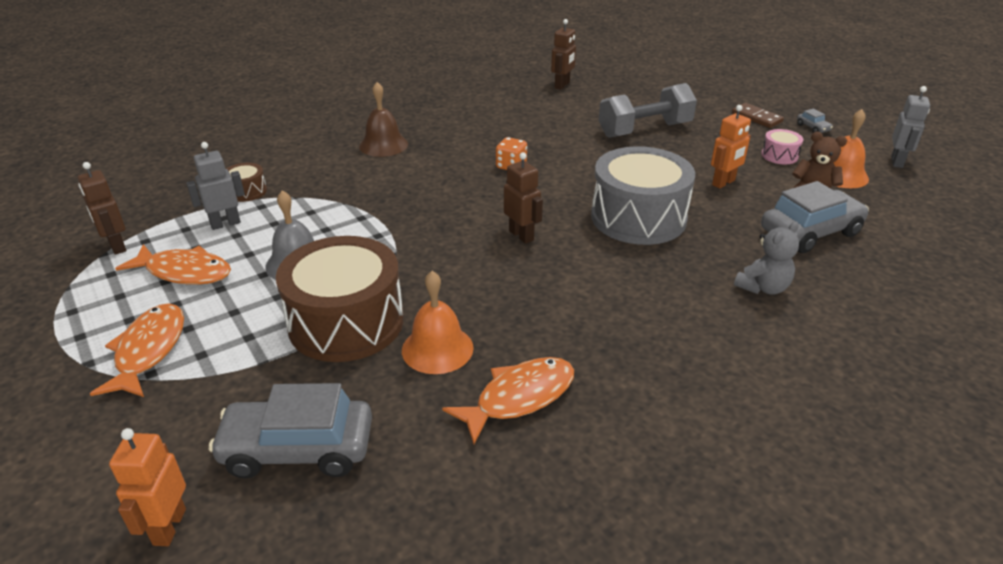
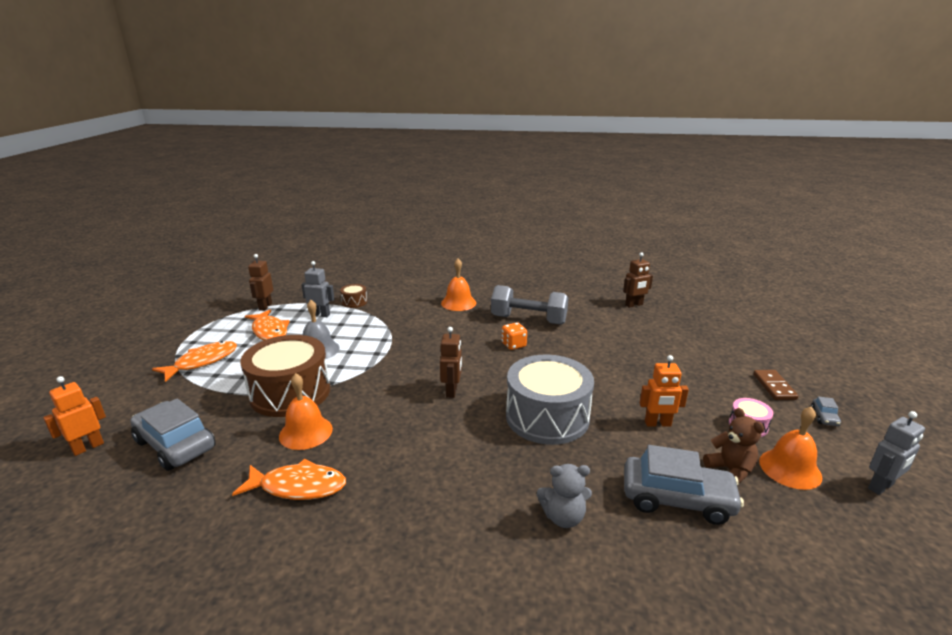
camera: 40 degrees right, 10 degrees down
(383, 145) = (458, 303): brown bell -> orange bell
(645, 130) = (651, 358): grey dumbbell -> grey dumbbell (528, 320)

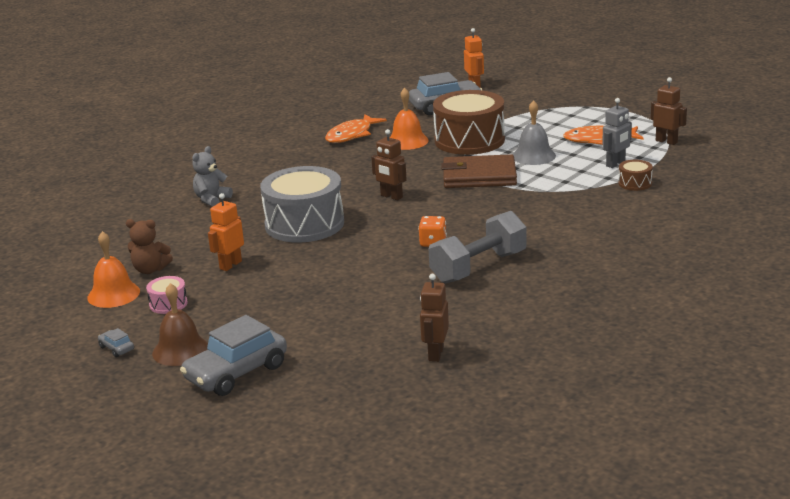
camera: 125 degrees right, 0 degrees up
(202, 362) = (563, 114): orange fish -> none
(378, 362) = (479, 176): none -> brown wallet
(458, 303) = (571, 238): orange bell -> none
(677, 499) = (165, 239): grey car -> grey car (236, 373)
(774, 387) = (180, 350): brown domino -> brown bell
(881, 487) = (45, 320): grey robot -> none

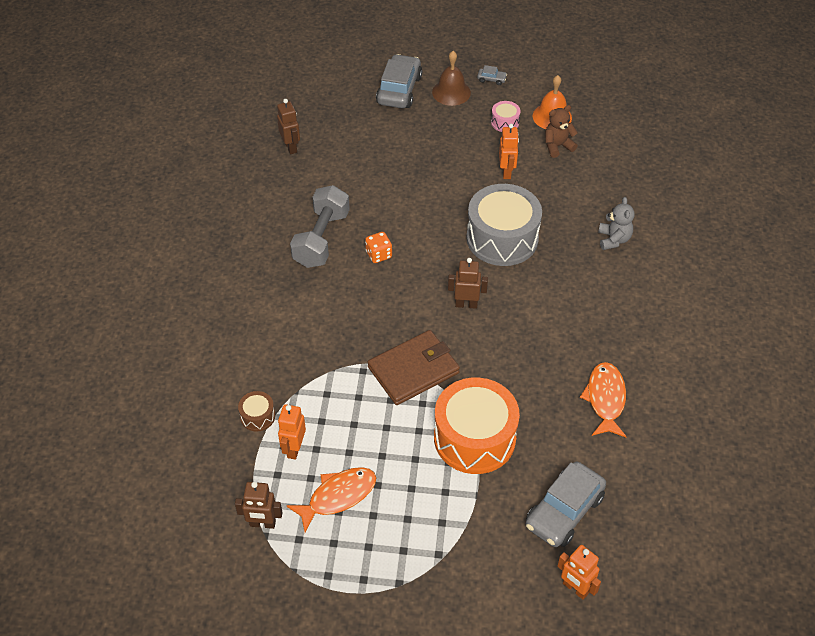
camera: 145 degrees right, 25 degrees up
(407, 141) = (537, 409): orange bell -> none
(469, 140) = (474, 438): brown drum -> orange drum
(533, 156) = (386, 432): grey bell -> none
(616, 164) = (294, 448): grey robot -> orange robot

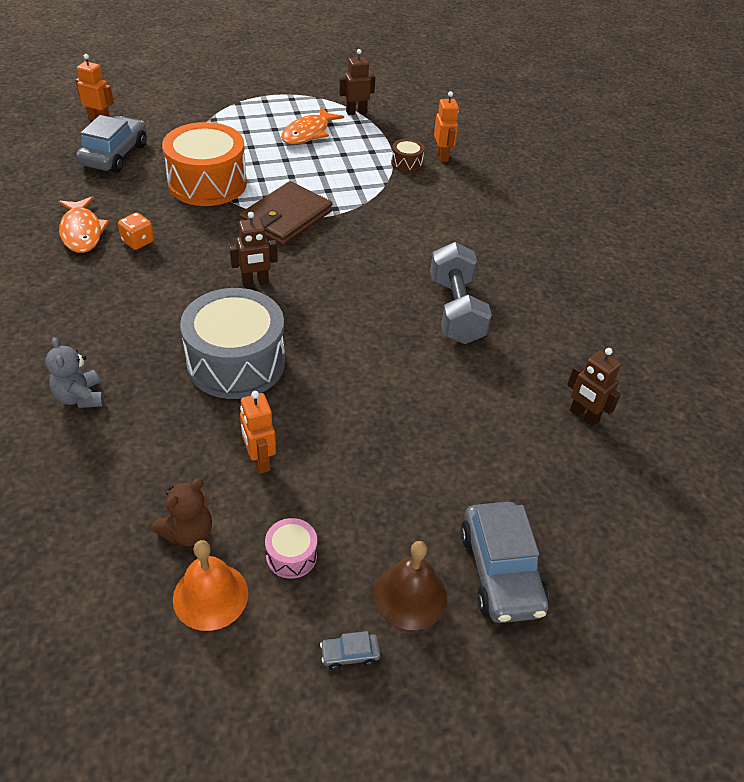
camera: 155 degrees right, 5 degrees down
(294, 448) = (361, 151): orange robot -> orange robot (442, 156)
(379, 255) = (380, 309): orange dice -> orange dice (138, 242)

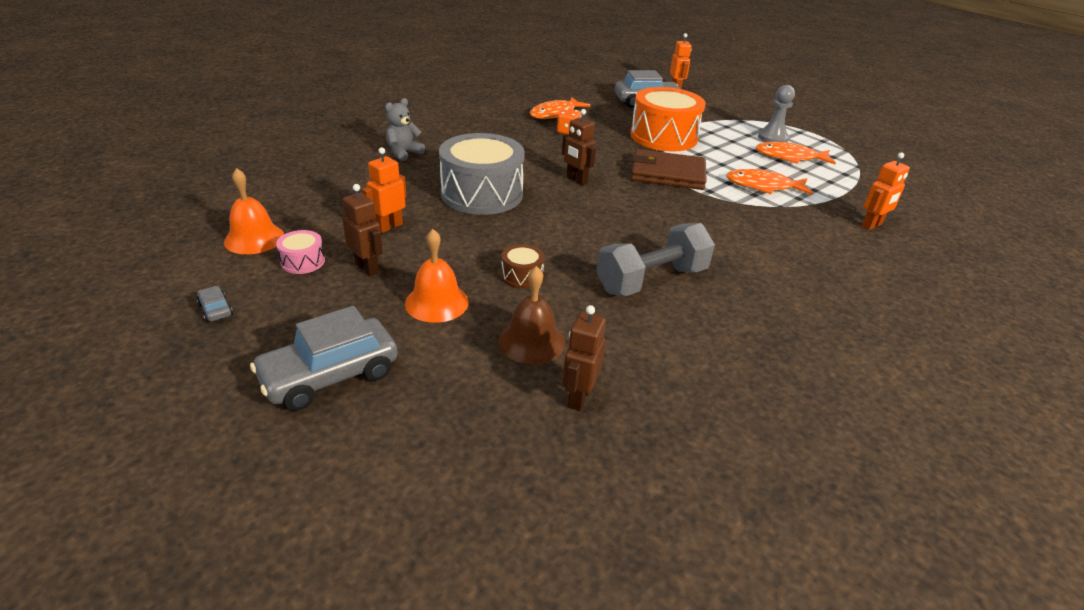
camera: 65 degrees right, 10 degrees down
(188, 532) = (307, 217): brown teddy bear -> none
(265, 121) = (772, 138): none -> grey pawn
(348, 175) = (763, 186): none -> orange fish
(356, 112) = (857, 170): brown robot -> brown robot (367, 268)
(406, 163) = (827, 209): brown drum -> brown drum (522, 276)
(410, 595) = (283, 327): brown bell -> brown bell (531, 341)
(422, 463) = (436, 302): none -> orange bell

